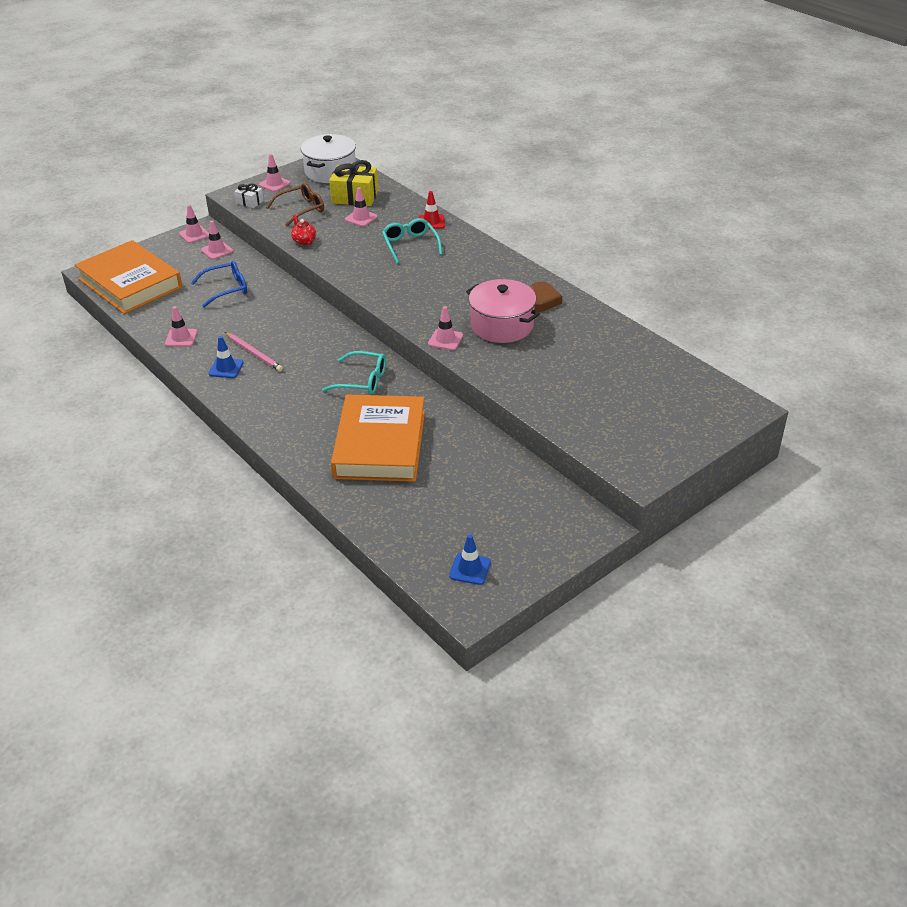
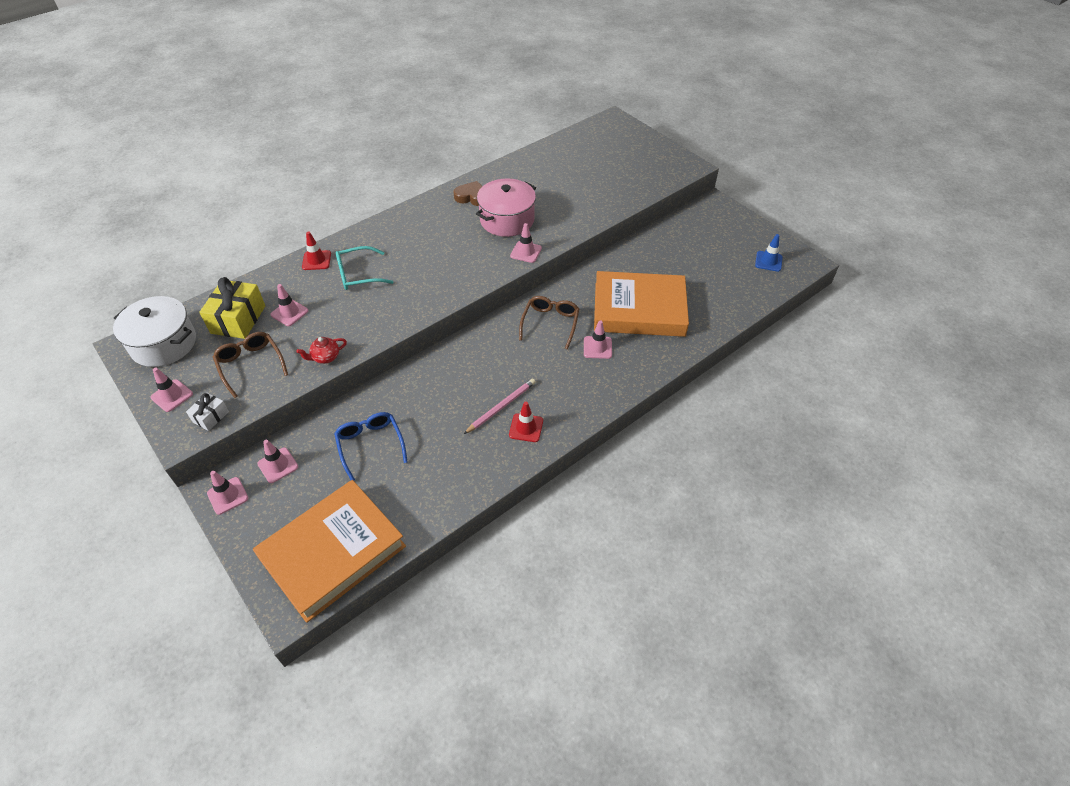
camera: 90 degrees left, 10 degrees up
(181, 338) = (466, 476): pink traffic cone -> pink traffic cone (597, 347)
(226, 368) = (526, 428): blue traffic cone -> red traffic cone
(361, 380) = (550, 324): turquoise glasses -> brown glasses

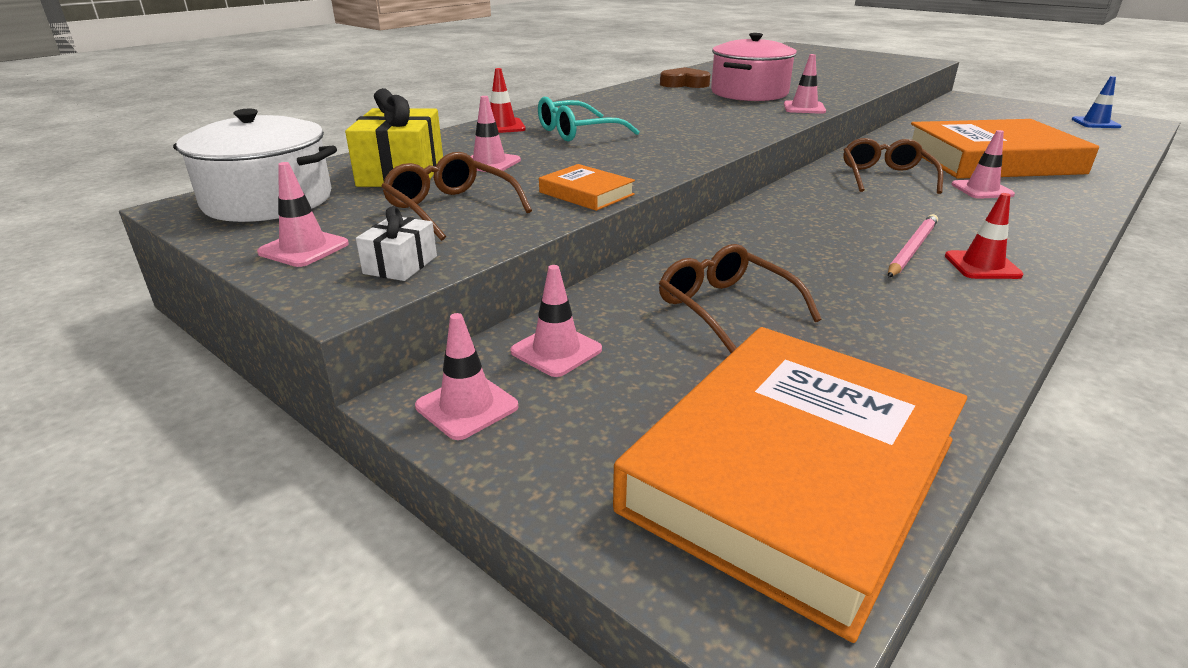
camera: 10 degrees left, 20 degrees down
(325, 357) = (586, 193): red teapot -> orange book
(370, 445) = (726, 308): blue glasses -> brown glasses

